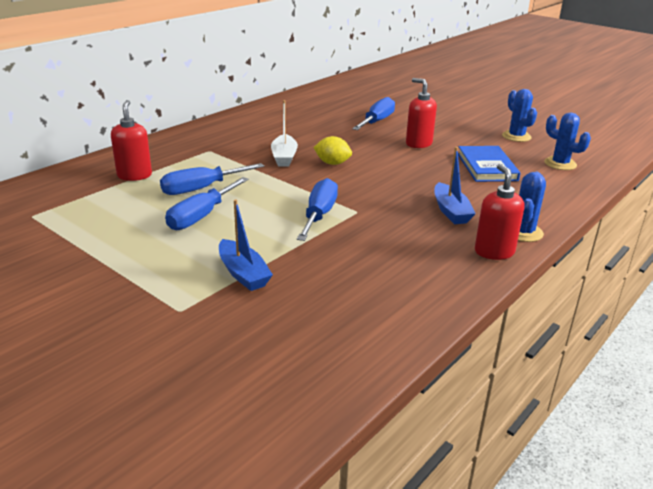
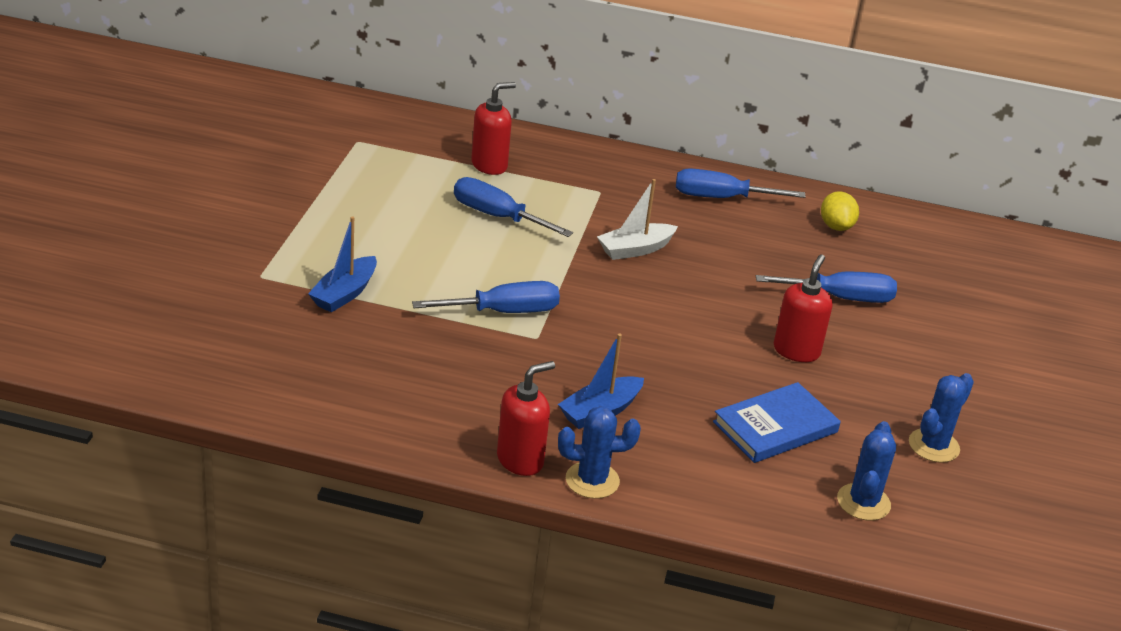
camera: 60 degrees right, 5 degrees up
(201, 216) = (436, 235): blue screwdriver -> blue screwdriver (721, 198)
(332, 163) = (654, 290): yellow lemon -> yellow lemon (836, 226)

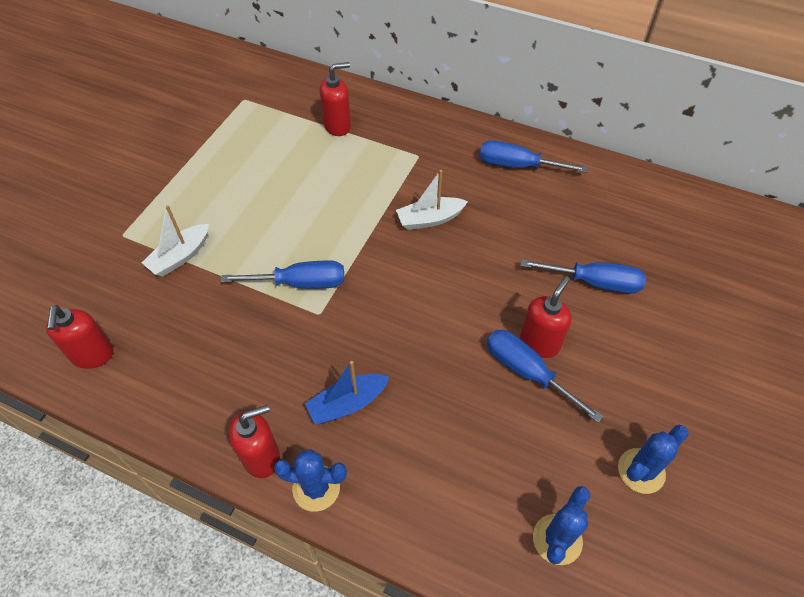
camera: 15 degrees right, 20 degrees up
(277, 386) = (92, 355): none -> red soap dispenser
(344, 293) = (180, 256): blue boat -> white boat
(497, 216) = (327, 179): blue screwdriver -> blue screwdriver (527, 372)
(775, 427) = (497, 435): blue book -> none
(836, 226) = (609, 200): yellow lemon -> none

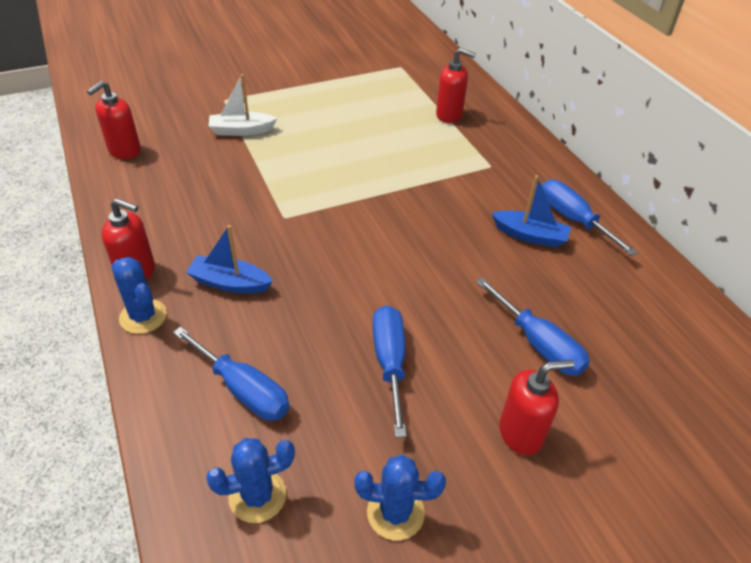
camera: 40 degrees right, 10 degrees down
(300, 283) = (296, 192): blue screwdriver -> blue screwdriver (243, 390)
(430, 219) = (445, 211): white boat -> none
(505, 199) = (530, 235): none -> blue boat
(539, 343) = (428, 351): red soap dispenser -> red soap dispenser (521, 433)

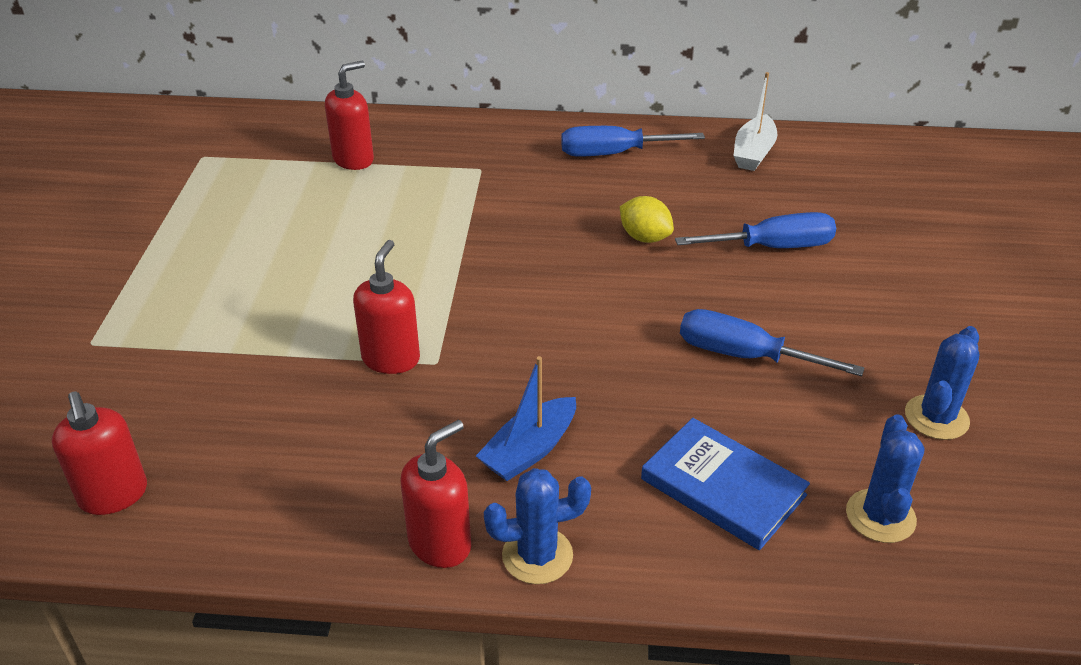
camera: 60 degrees left, 5 degrees down
(241, 130) = (196, 347): white boat -> white boat (753, 153)
(243, 390) = (723, 487): blue screwdriver -> blue book
(485, 267) = (644, 237): none -> yellow lemon
(521, 433) = (876, 302): red soap dispenser -> red soap dispenser (391, 359)
(530, 235) = (617, 190): blue boat -> none

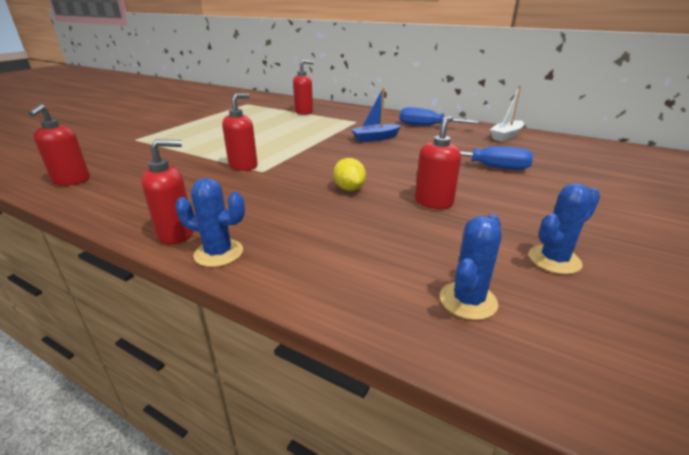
camera: 25 degrees right, 10 degrees down
(530, 450) = (268, 210): blue boat -> blue boat (375, 138)
(644, 237) = (416, 152): yellow lemon -> yellow lemon (349, 188)
(723, 487) = (364, 254): blue book -> none
(744, 355) = (433, 202): blue screwdriver -> red soap dispenser

